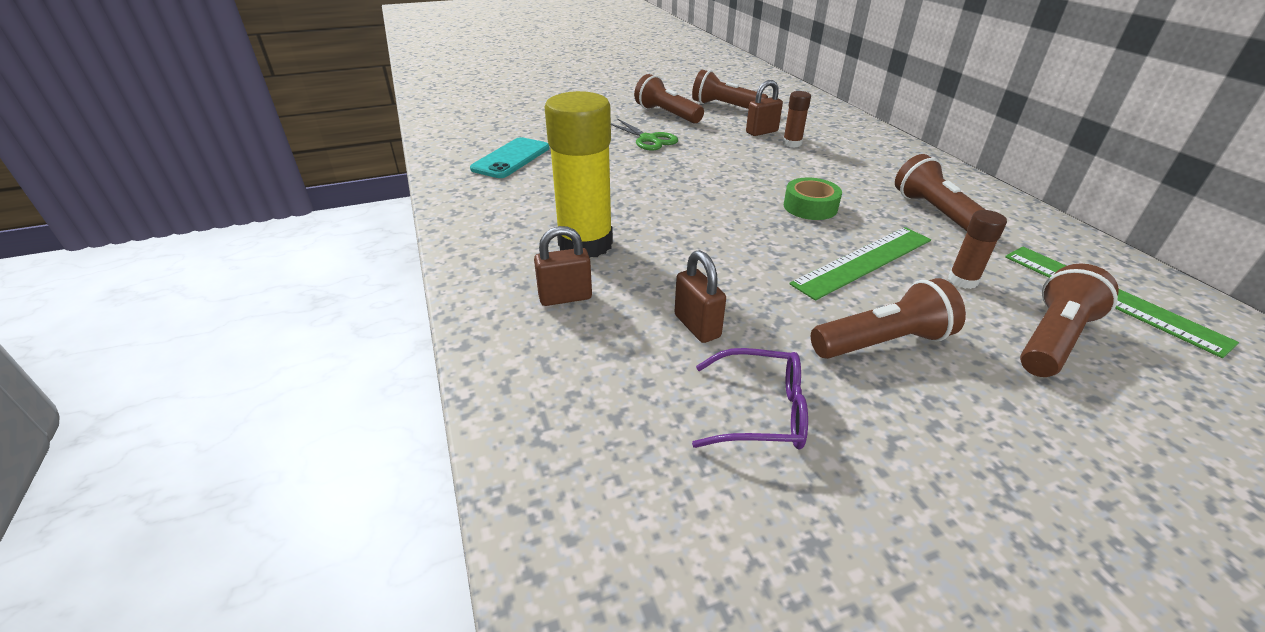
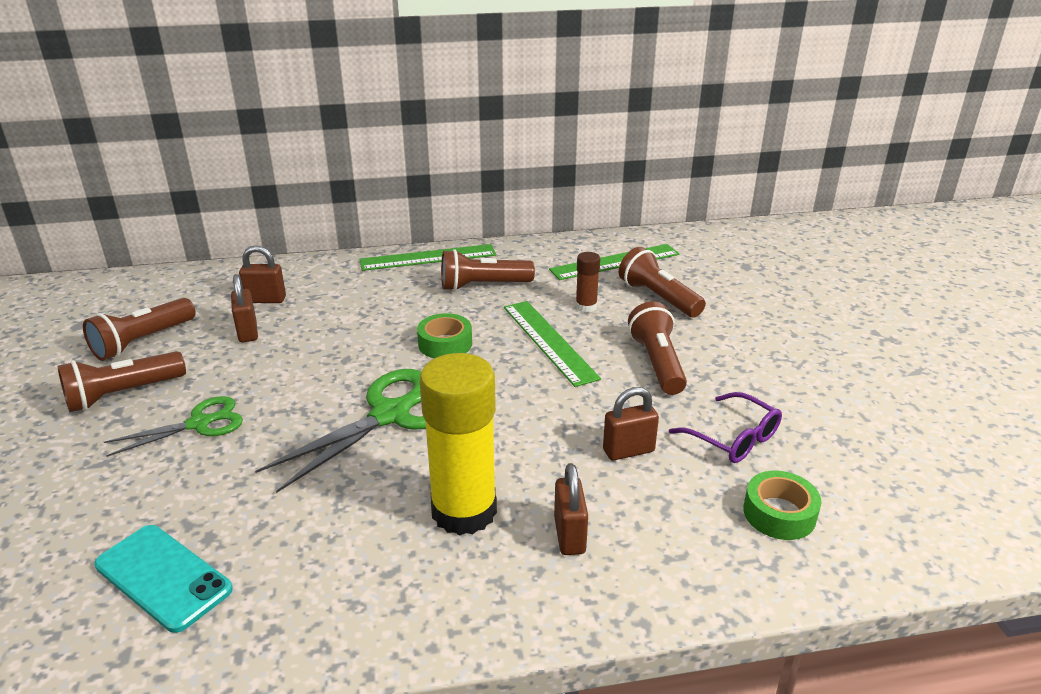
camera: 80 degrees left, 5 degrees down
(625, 451) = (779, 513): none -> green tape
(692, 198) = (392, 414): none -> green scissors
(759, 411) = (732, 438): purple glasses -> purple glasses turned 120 degrees clockwise
(792, 143) = (295, 320): brown glue stick -> none
(810, 129) = (266, 300): none -> brown padlock
(957, 178) = (428, 257): none -> green ruler

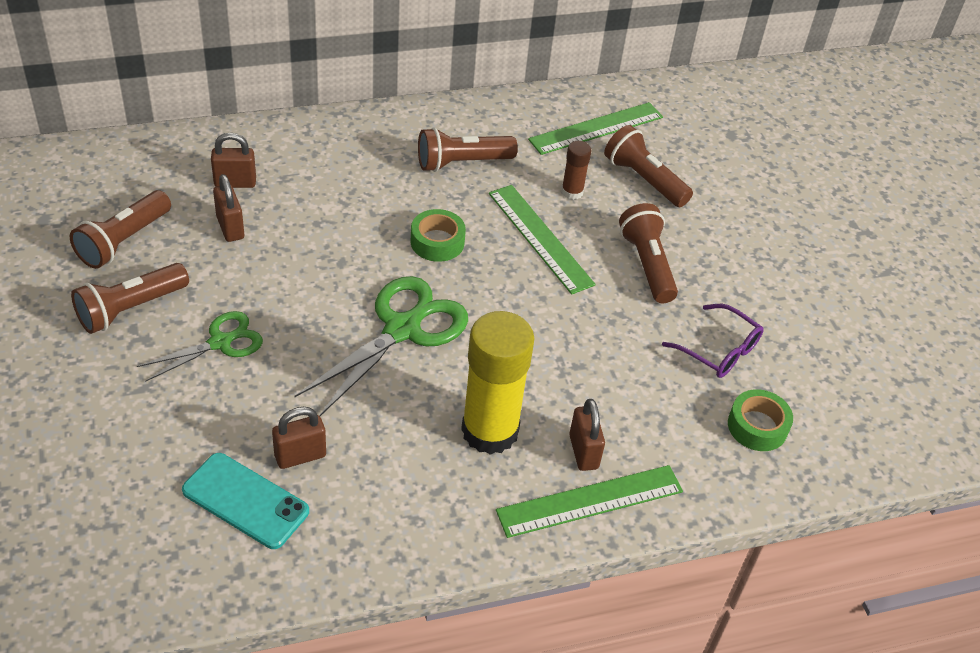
camera: 10 degrees left, 15 degrees up
(428, 257) = (395, 121): green ruler -> green ruler (590, 501)
(628, 451) = (627, 365): brown padlock -> brown padlock (300, 456)

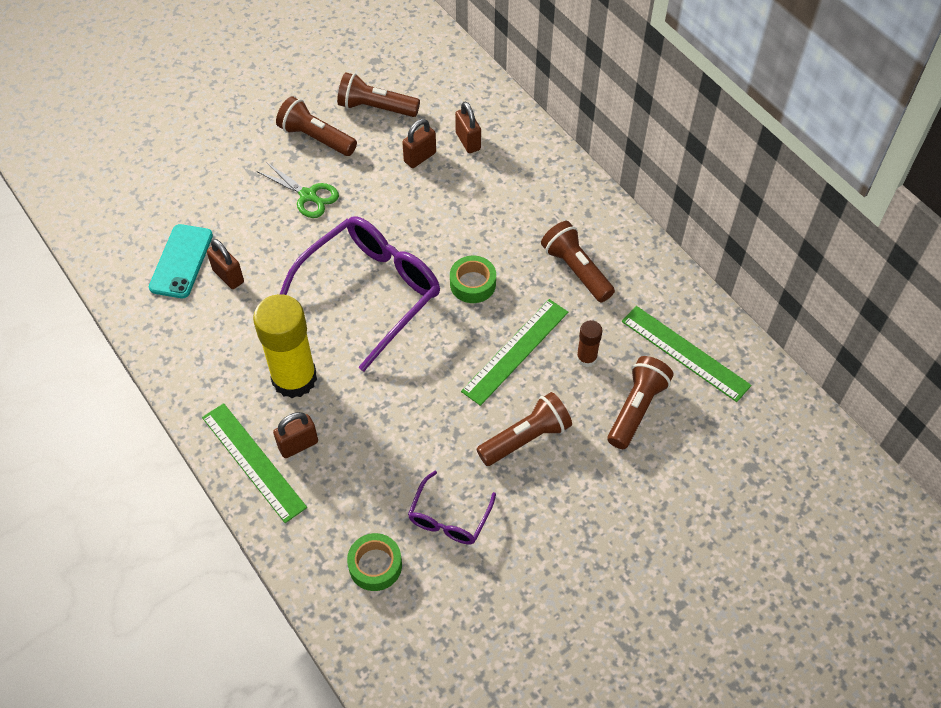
camera: 75 degrees right, 10 degrees up
(403, 329) = (369, 293): green scissors -> purple glasses

